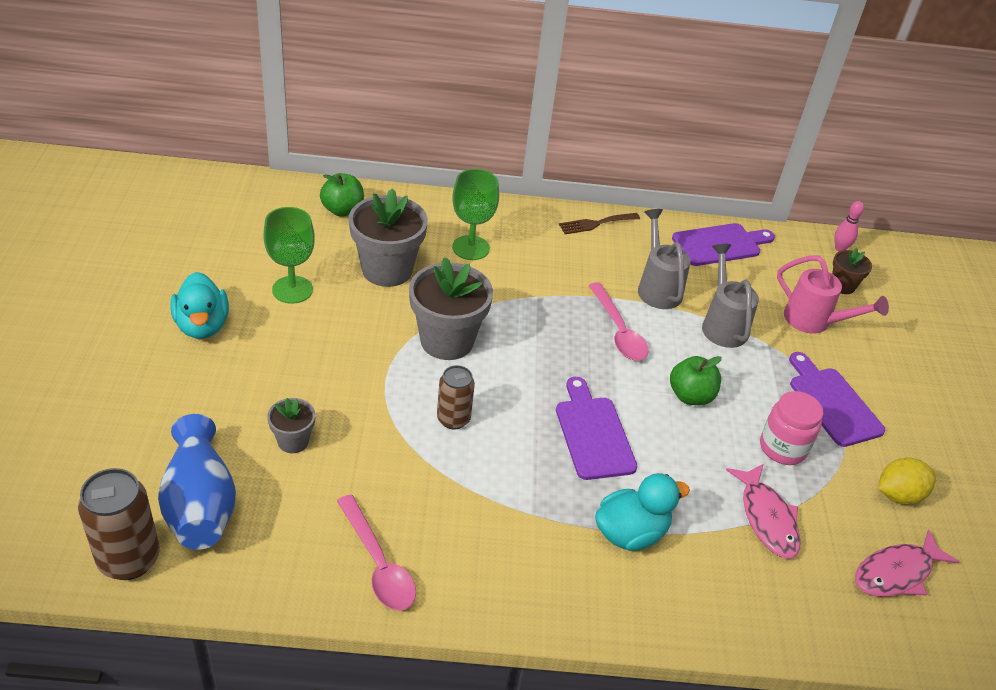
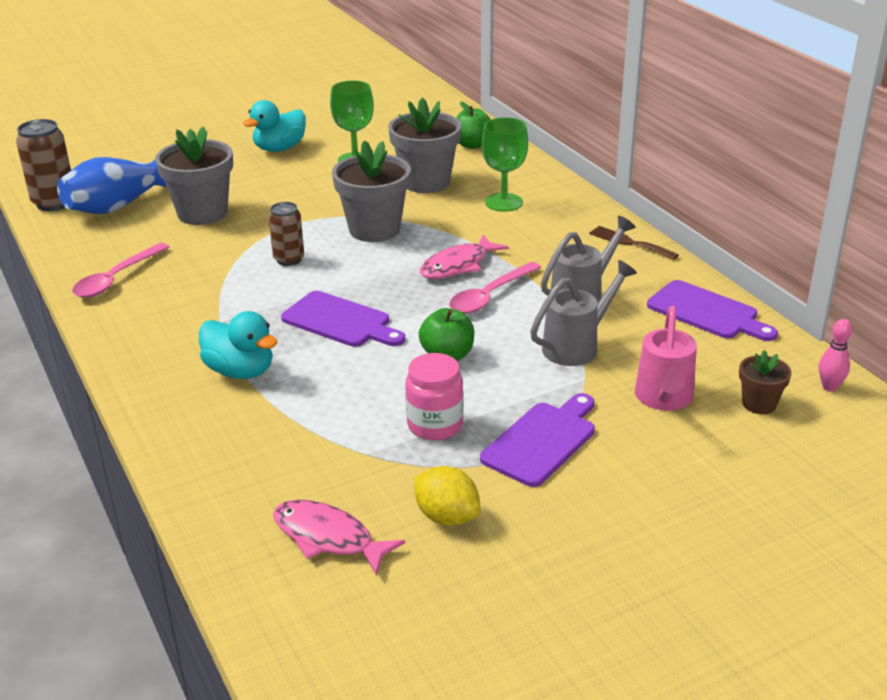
camera: 65 degrees right, 10 degrees down
(293, 441) = (202, 213): grey flower pot -> grey flower pot, size x1.95
(593, 433) = (340, 321): purple cutting board -> purple cutting board turned 75 degrees clockwise
(766, 518) = (327, 438): pink fish -> pink fish (458, 265)

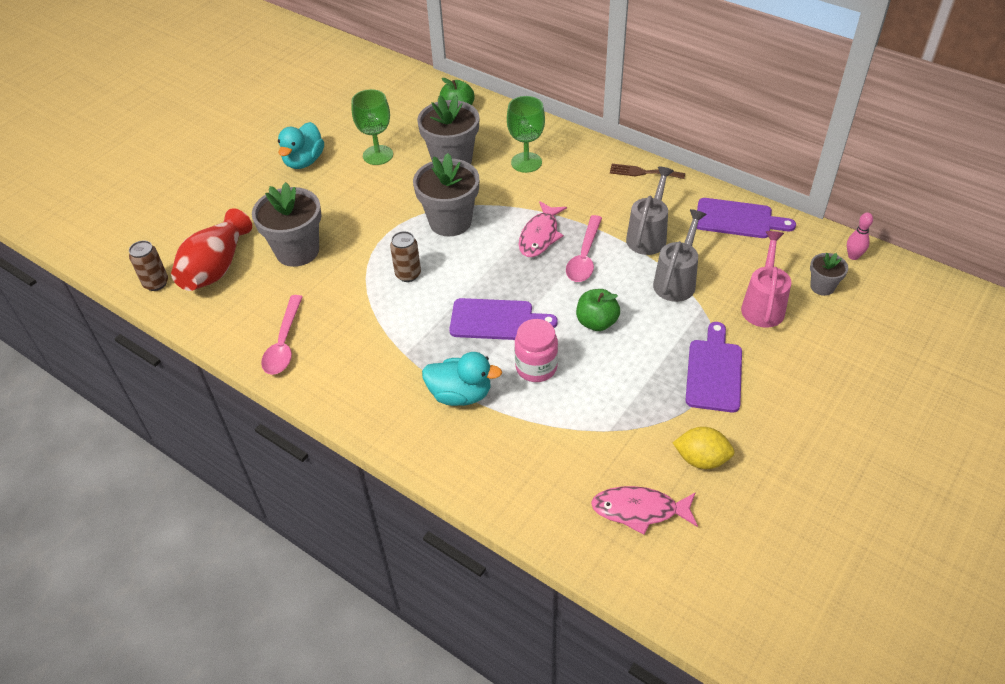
camera: 25 degrees left, 15 degrees up
(54, 203) = (156, 283): brown can -> brown can, size x0.65
(117, 206) = (216, 267): blue vase -> red vase
(435, 425) = (635, 387): pink jar -> pink jar (536, 367)
(664, 399) = (763, 305): pink watering can -> pink watering can turned 150 degrees counterclockwise
(759, 404) = (822, 287): brown flower pot -> grey flower pot

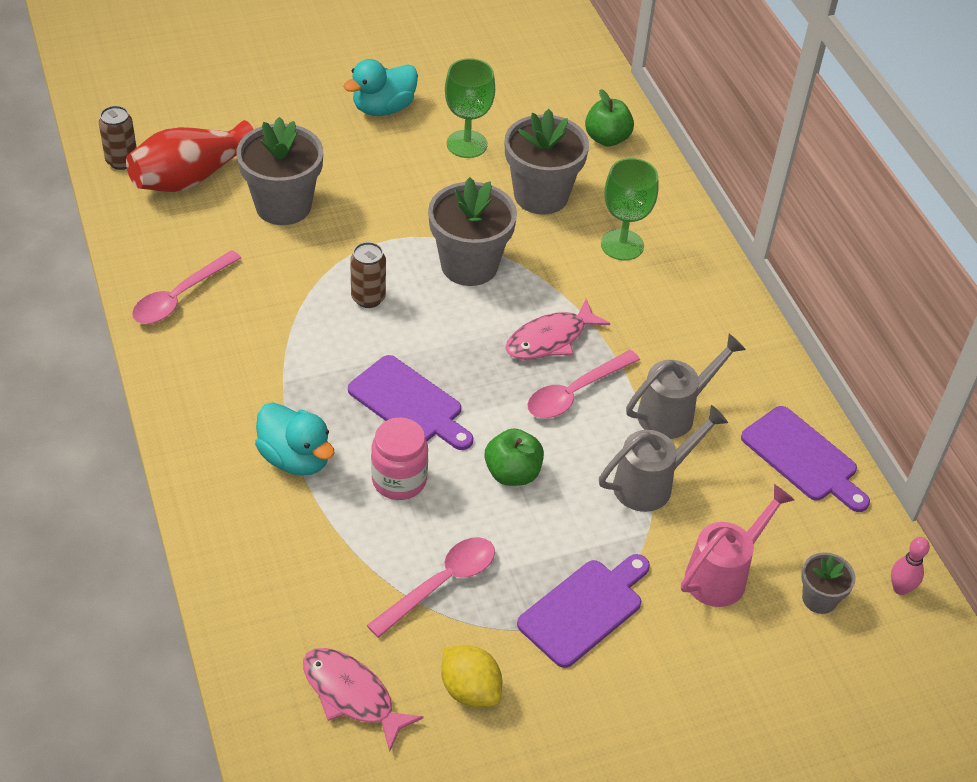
camera: 30 degrees right, 0 degrees up
(622, 410) = (441, 584): none -> pink spoon
(643, 172) = (747, 335): brown fork -> none

